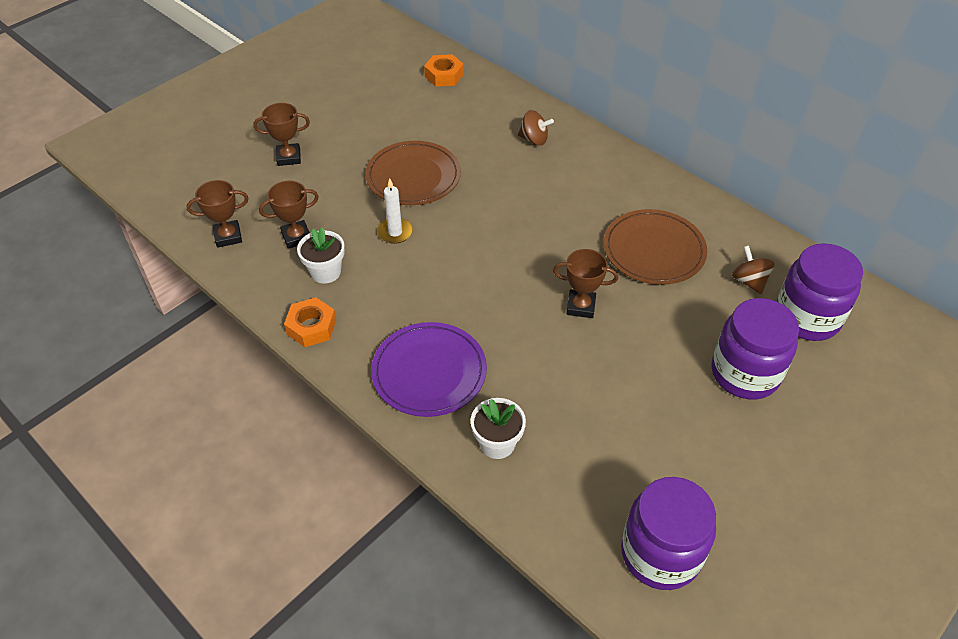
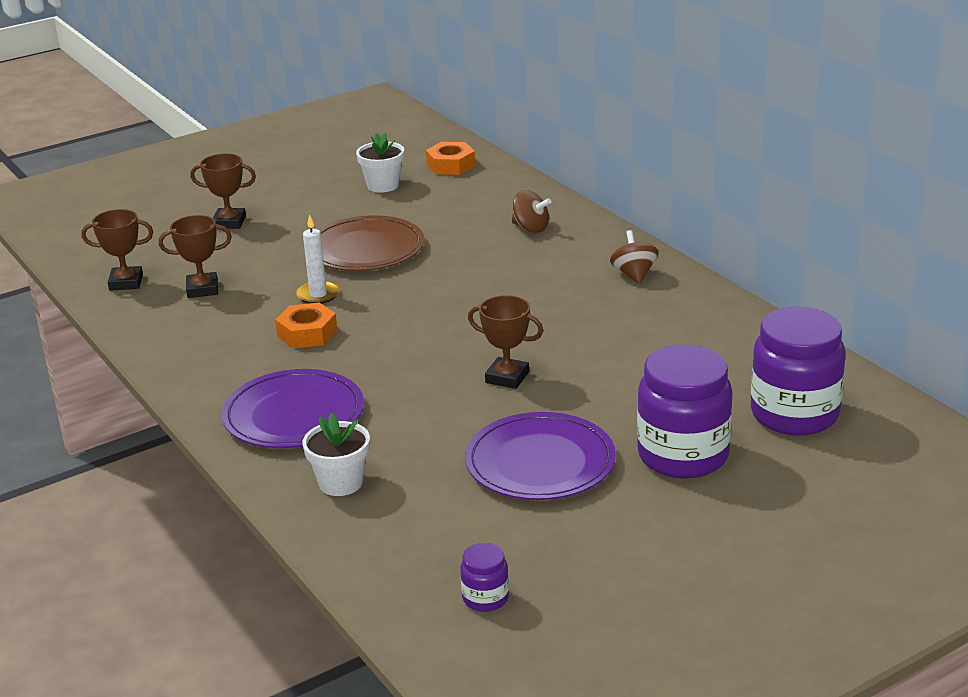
camera: 15 degrees right, 20 degrees down
(311, 327) = (179, 365): orange nut -> orange nut (307, 333)
(325, 272) = (220, 321): white flower pot -> white flower pot (383, 185)
(642, 397) = (540, 462): none -> purple plate
(653, 250) = (627, 337): brown plate -> none
(660, 553) = (485, 598): purple jar -> purple jar, size x0.46
(749, 281) = (736, 375): brown spinning top -> brown spinning top (634, 275)

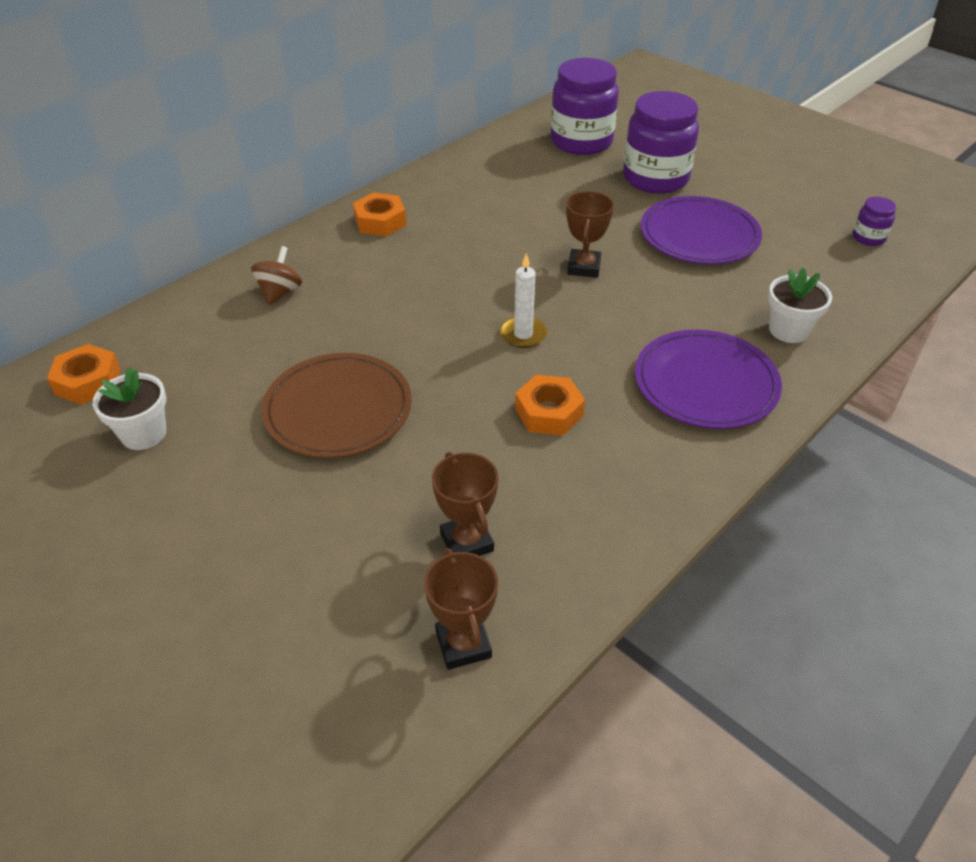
camera: 105 degrees left, 15 degrees up
(229, 222) = (256, 576): brown trophy -> none
(318, 295) = (459, 424): white candle -> white candle (523, 334)
(634, 275) = (380, 221): brown spinning top -> orange nut

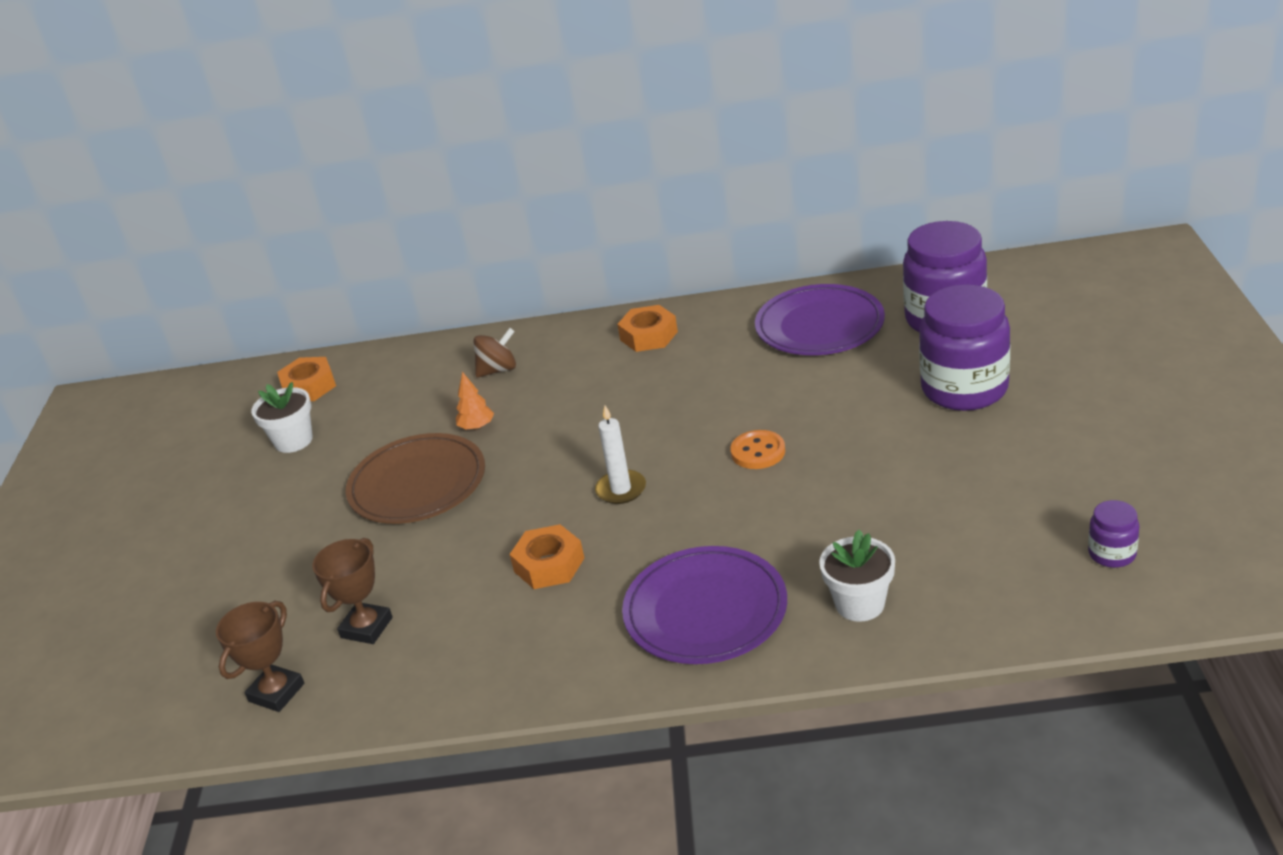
camera: 50 degrees right, 10 degrees down
(327, 343) = (477, 427): none -> orange tree
(584, 267) = (758, 452): brown trophy -> orange button
(699, 235) = (917, 468): purple plate -> purple plate (819, 326)

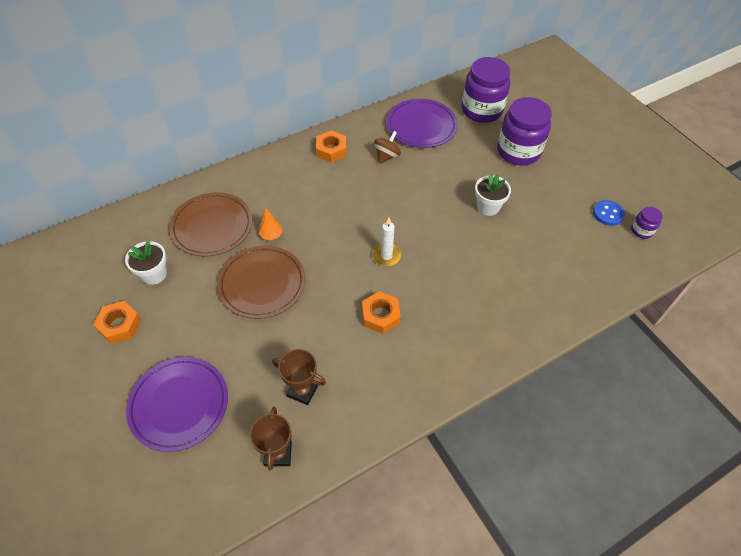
camera: 35 degrees left, 20 degrees up
(309, 386) = (134, 231): orange nut -> orange nut (120, 325)
(366, 627) = (302, 390): brown trophy -> brown trophy turned 60 degrees counterclockwise
(408, 400) = (212, 226): none -> brown plate
(498, 370) = (255, 192): brown spinning top -> brown spinning top (386, 156)
(705, 610) = (483, 318): purple plate -> purple plate (179, 404)
(758, 452) = (443, 213): orange button -> none
(859, 604) = (553, 291): white flower pot -> white flower pot (488, 207)
(1063, 513) = (608, 214): none -> blue button

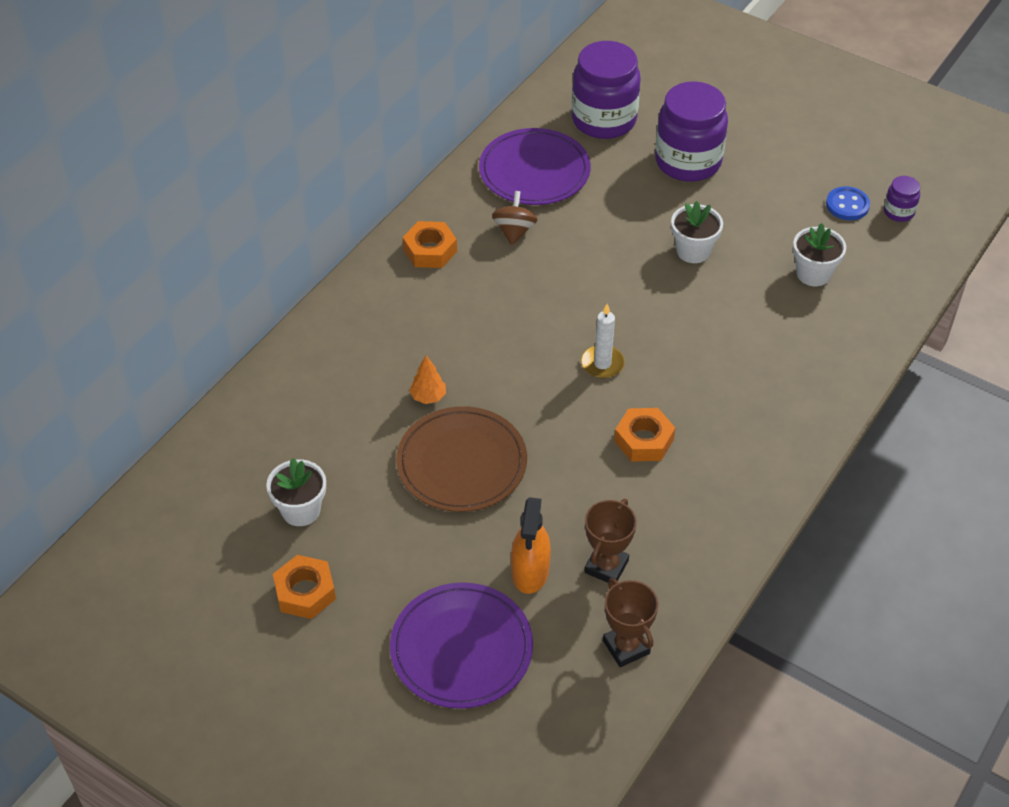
camera: 25 degrees left, 5 degrees down
(212, 226) = (335, 417): brown plate -> none
(254, 372) = (530, 571): none -> orange spray bottle
(302, 390) = (606, 566): brown trophy -> brown trophy turned 60 degrees counterclockwise
(558, 250) = (813, 274): none -> white flower pot

